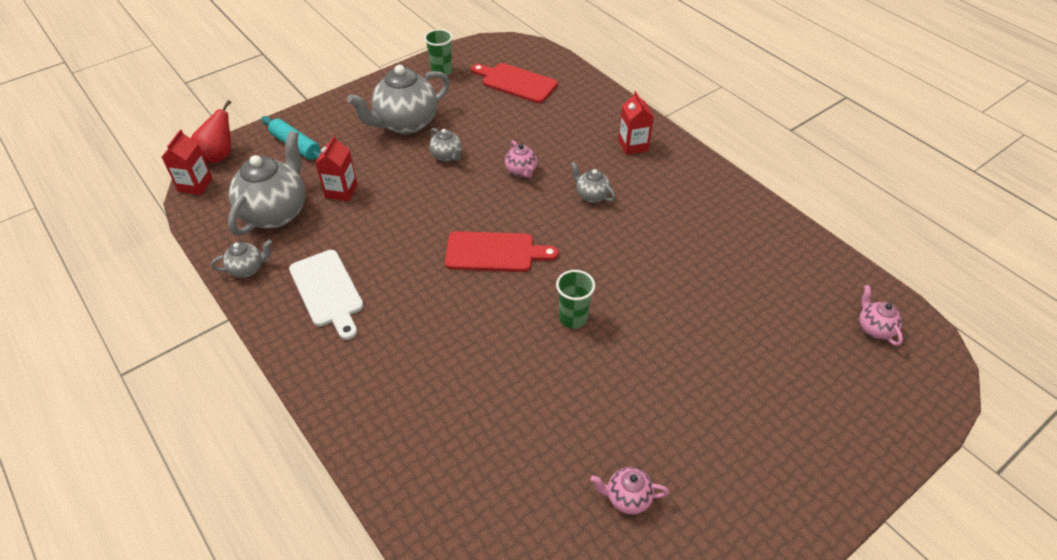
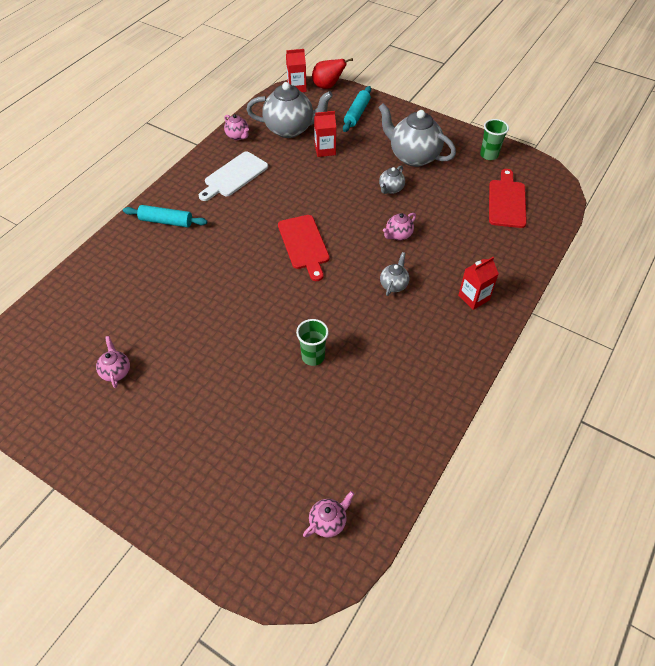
camera: 70 degrees right, 5 degrees up
(247, 269) = (237, 136): grey teapot -> pink teapot
(371, 388) = (166, 221): none -> turquoise rolling pin
(573, 318) = (259, 305): green cup -> green cup (313, 356)

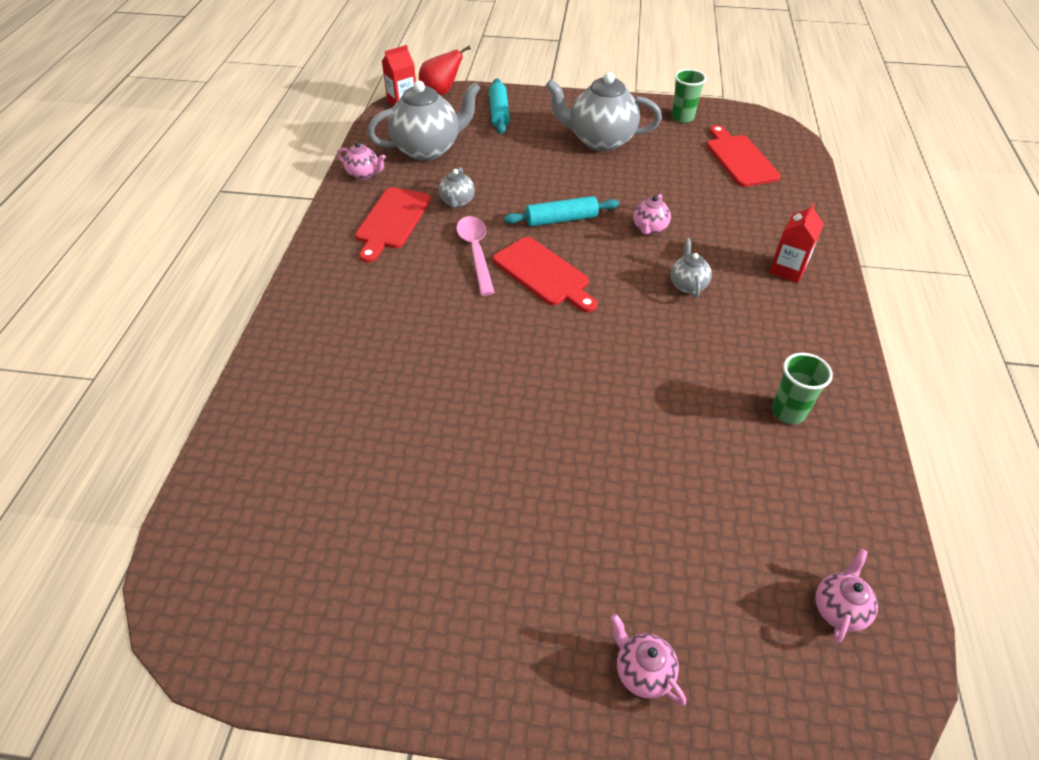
camera: 25 degrees left, 5 degrees down
(116, 372) = (396, 530): pink teapot -> pink teapot (642, 672)
(166, 221) = (334, 303): turquoise rolling pin -> turquoise rolling pin (561, 219)
(234, 176) = (392, 221): white cutting board -> red cutting board
(271, 215) = (476, 252): none -> pink spoon
(313, 356) = (656, 404): green cup -> green cup (788, 412)
(325, 150) = (489, 161): red carton -> none
(390, 189) = (601, 182): grey teapot -> grey teapot (457, 202)

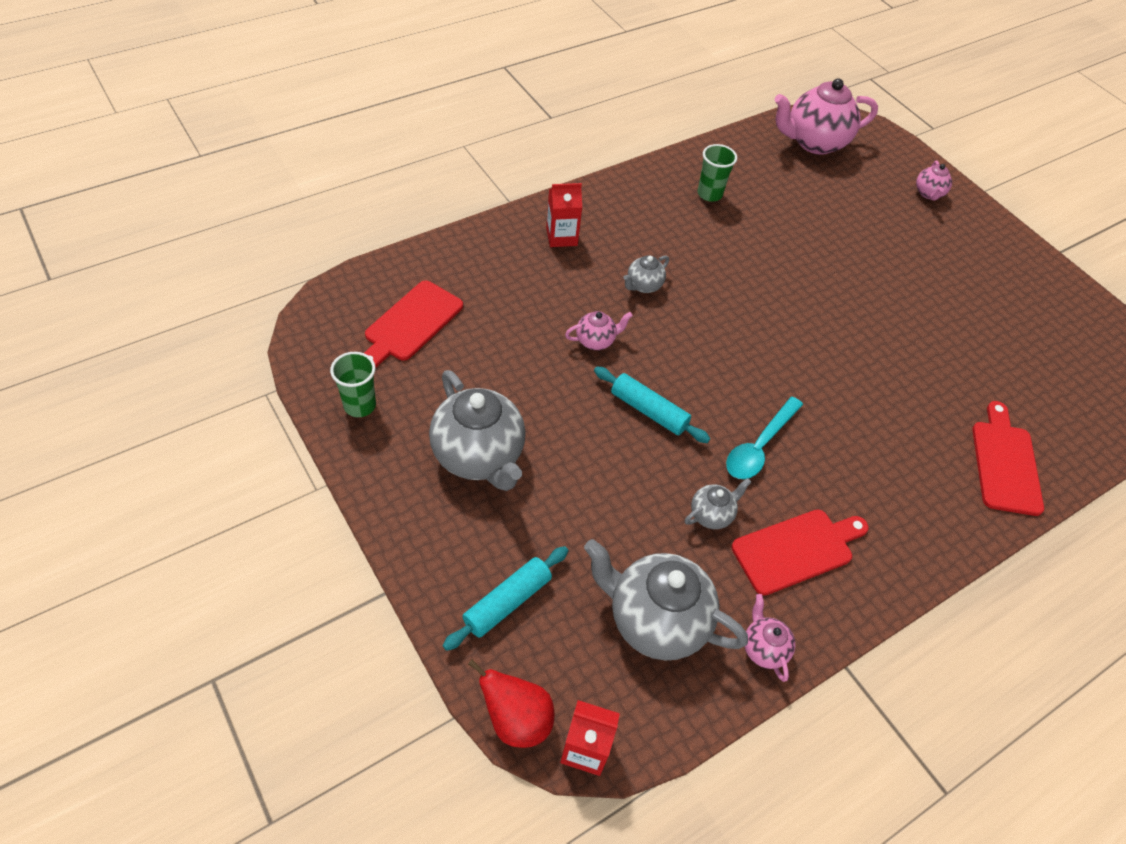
camera: 135 degrees left, 5 degrees up
(476, 252) = (759, 446): pink spoon -> turquoise spoon
(543, 274) = (730, 381): red cutting board -> red cutting board (1005, 463)
(838, 609) = (814, 142): pink teapot -> pink teapot, size x2.09

